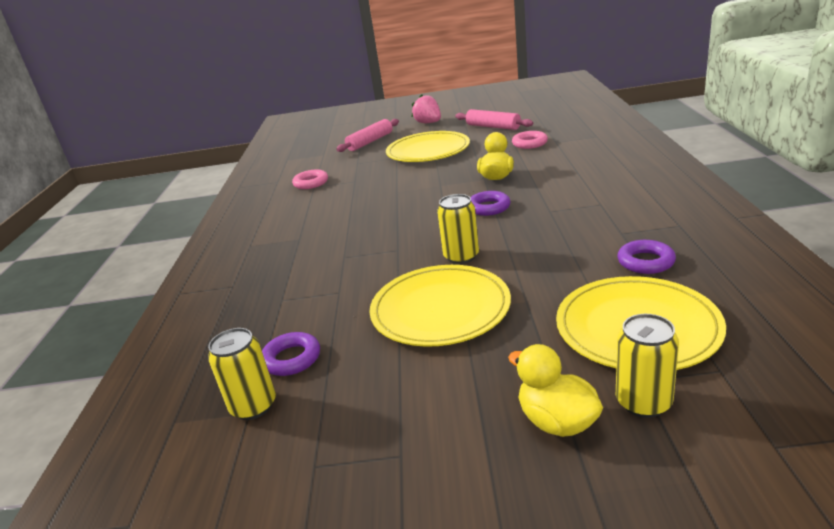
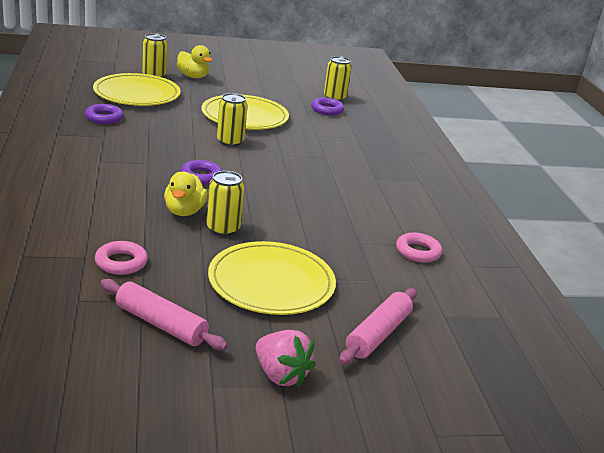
camera: 165 degrees right, 0 degrees up
(462, 171) = (223, 229): none -> yellow can

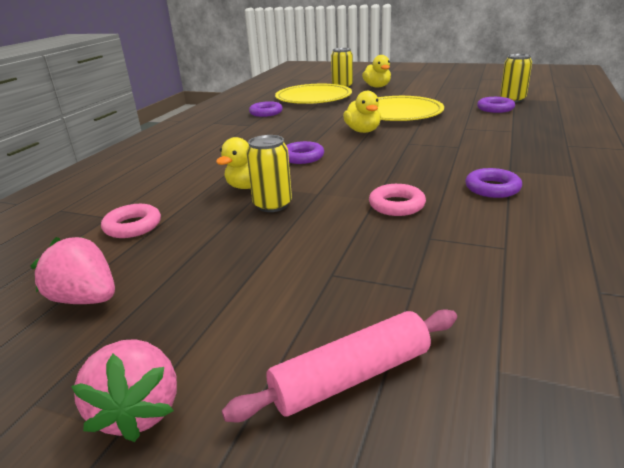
camera: 35 degrees right, 0 degrees up
(161, 324) = (86, 299): pink rolling pin -> pink strawberry
(230, 141) = (363, 131): yellow can -> yellow duck
(271, 282) = (266, 270): yellow plate -> none
(374, 197) = (492, 188): none -> purple ring
(418, 252) = (513, 259): pink ring -> pink ring (396, 205)

